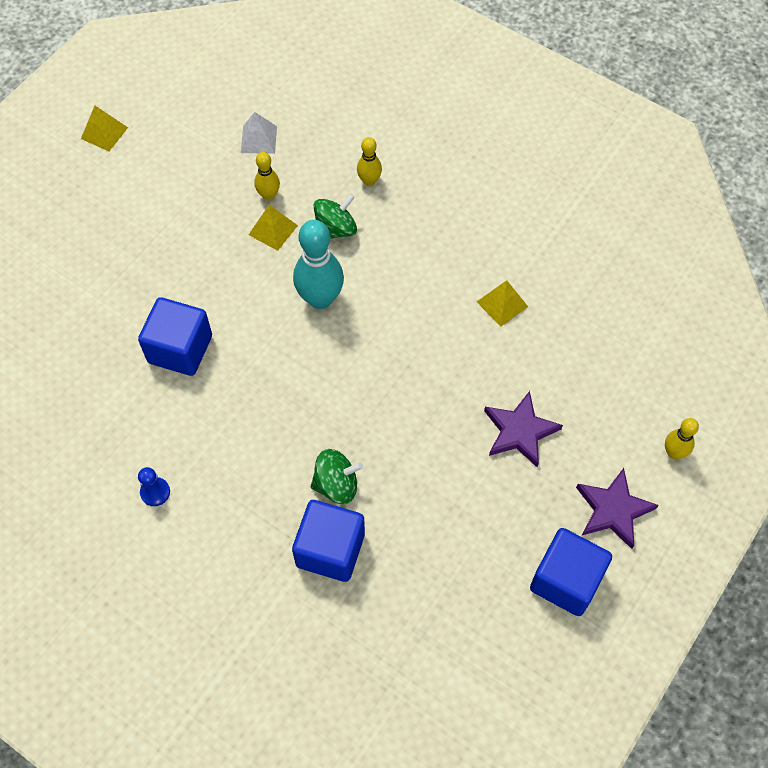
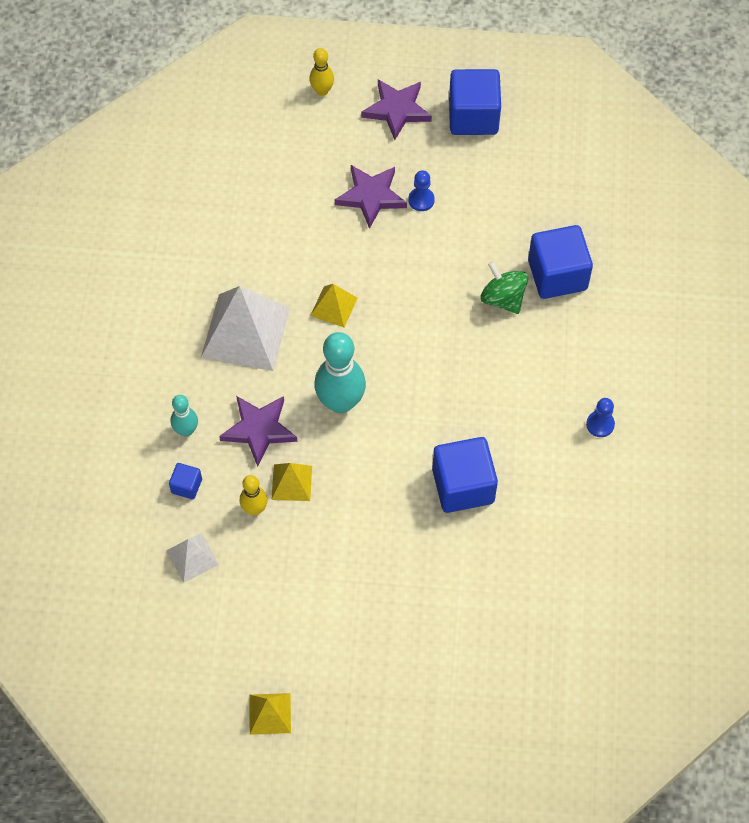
camera: 120 degrees left, 0 degrees up
(320, 161) = (186, 486): none -> blue cube
(335, 229) = (259, 429): green spinning top -> purple star
(369, 181) = (186, 430): yellow bowling pin -> turquoise bowling pin
(434, 262) = (245, 332): none -> white pyramid
(490, 473) = (421, 200): none -> blue pawn
(502, 304) = (258, 261): yellow pyramid -> yellow pyramid (334, 306)

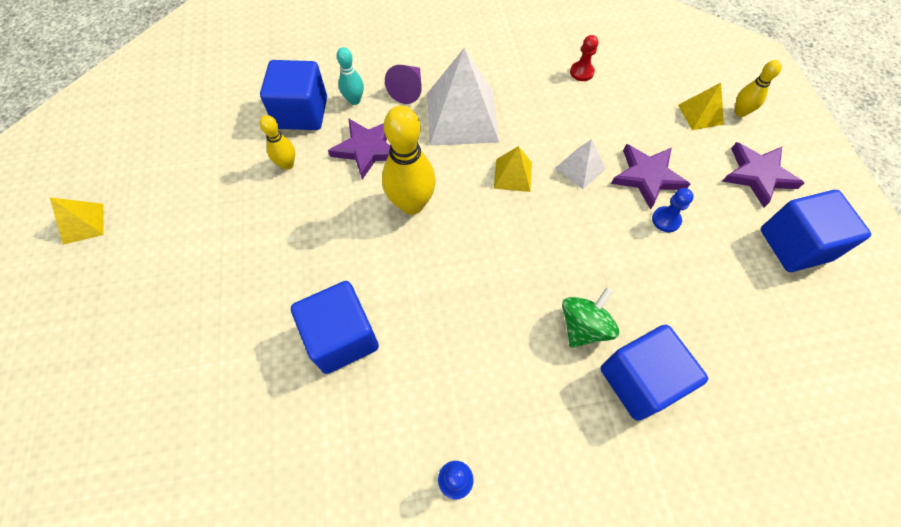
camera: 75 degrees right, 0 degrees up
(186, 486) = (302, 113): blue cube -> blue cube, size x2.12
(189, 374) = (408, 90): none -> purple cone
(192, 557) = (235, 132): white pyramid -> white pyramid (580, 168)
(222, 205) = (581, 72): none -> red pawn
(291, 482) = (318, 185): yellow pyramid -> yellow pyramid (700, 114)
(340, 402) = (411, 204): turquoise bowling pin -> yellow bowling pin

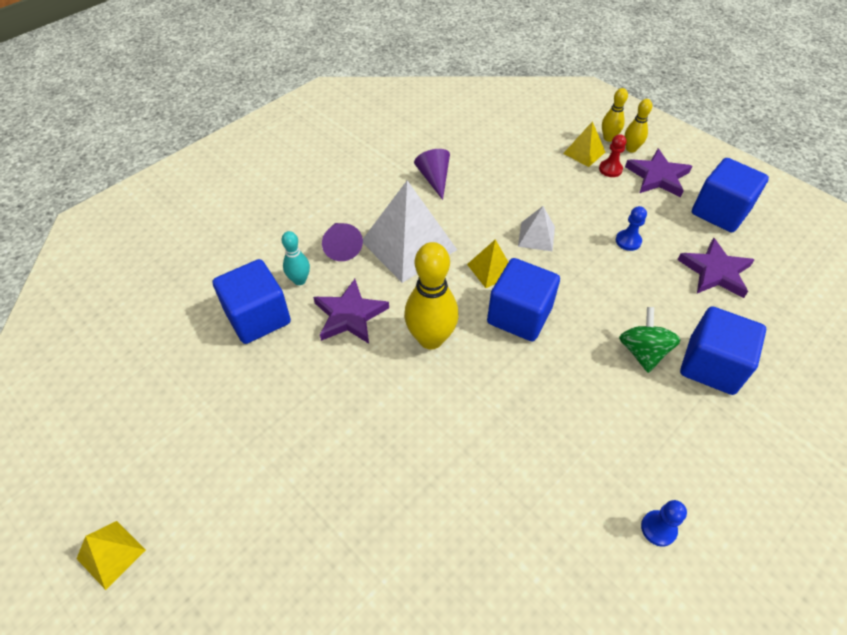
camera: 35 degrees left, 10 degrees down
(287, 164) = (286, 370): yellow bowling pin -> yellow bowling pin (631, 149)
(342, 337) = (472, 483): blue cube -> blue cube (519, 315)
(534, 70) = (434, 179): none -> purple cone
(581, 72) = (472, 163): red pawn -> red pawn (610, 169)
(647, 177) = (588, 217): purple star -> purple star (715, 271)

